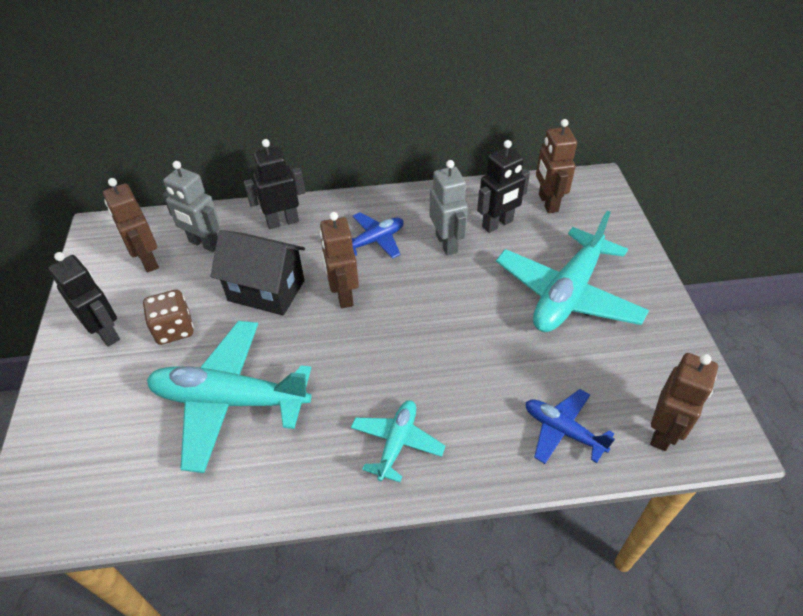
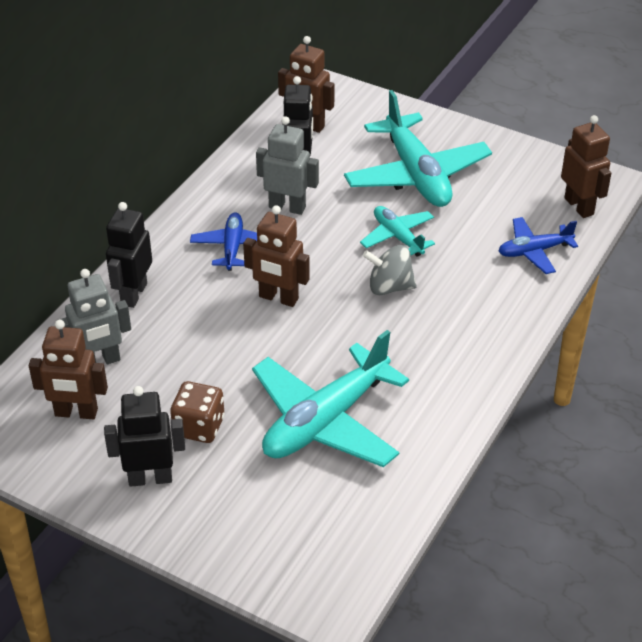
camera: 55 degrees left, 5 degrees down
(266, 290) = (217, 344): black house -> none
(397, 443) = (464, 341): turquoise plane -> turquoise plane (398, 237)
(417, 353) = (389, 287): none -> grey spinning top

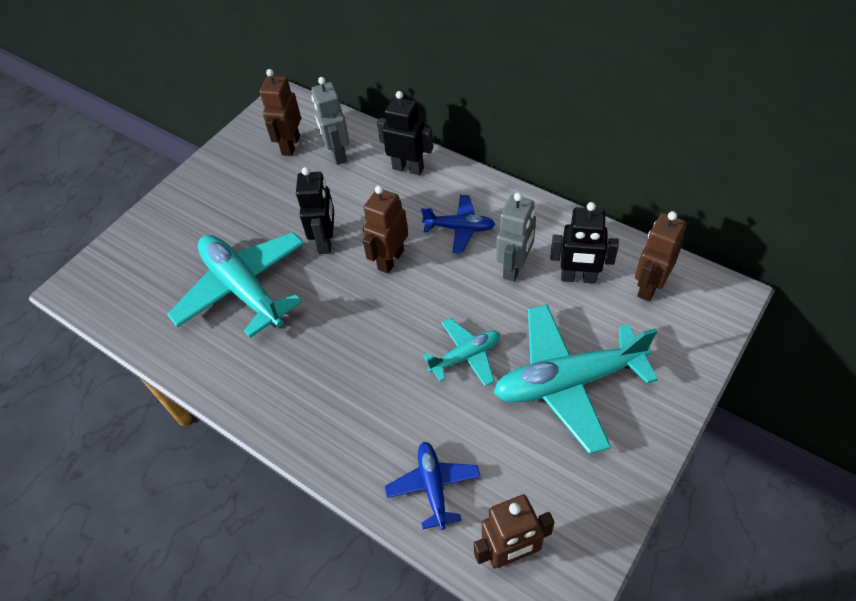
camera: 100 degrees right, 10 degrees up
(150, 478) = (220, 187): black robot -> black robot (326, 241)
(199, 427) = (259, 211): brown dice -> none
(389, 287) = (394, 344): grey spinning top -> none

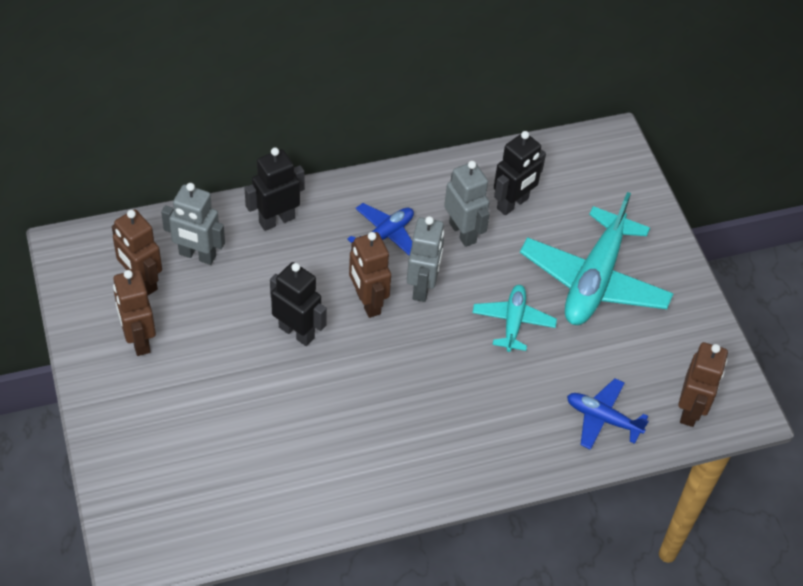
camera: 60 degrees left, 0 degrees up
(243, 288) = (285, 424): turquoise plane -> none
(437, 280) = (422, 287): none -> grey robot
(649, 286) = (563, 172): brown robot -> brown robot (139, 340)

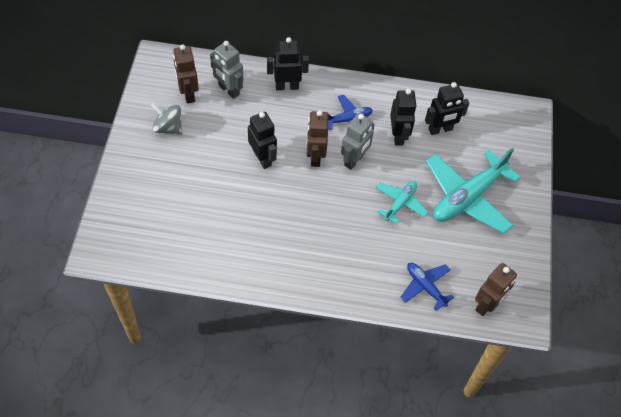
camera: 25 degrees right, 5 degrees up
(139, 340) = (168, 127): brown robot -> grey spinning top
(463, 232) = (398, 136): grey robot -> black robot

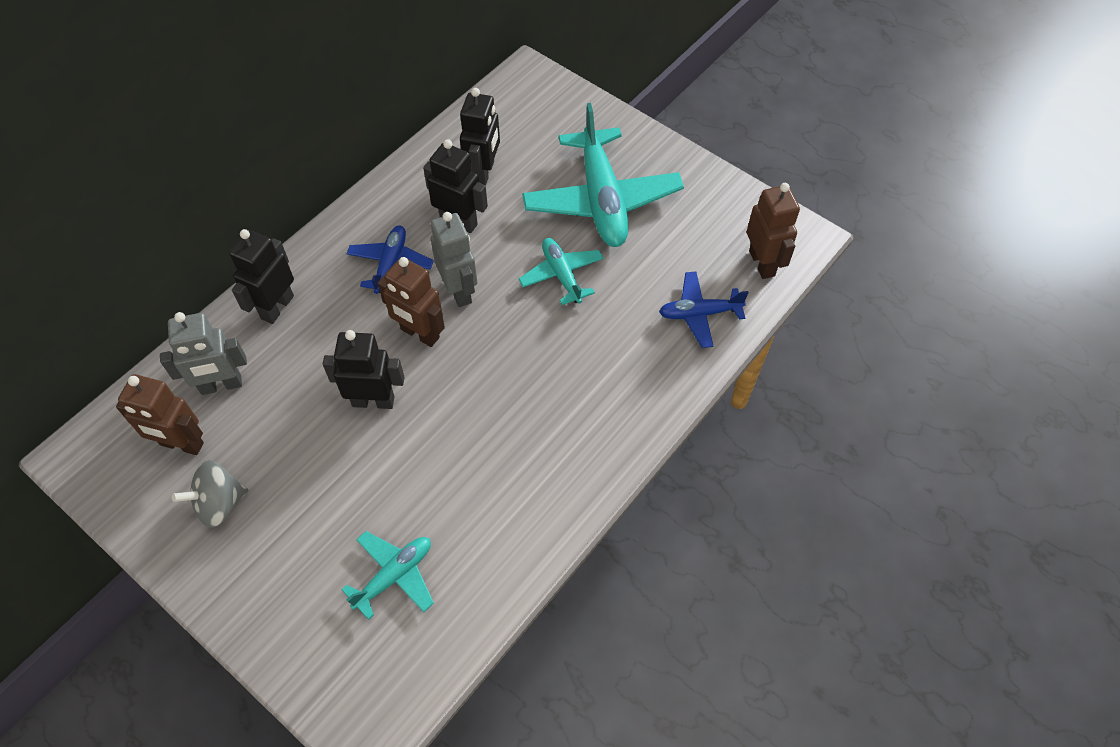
camera: 55 degrees left, 0 degrees up
(176, 220) = (394, 575): none -> turquoise plane

